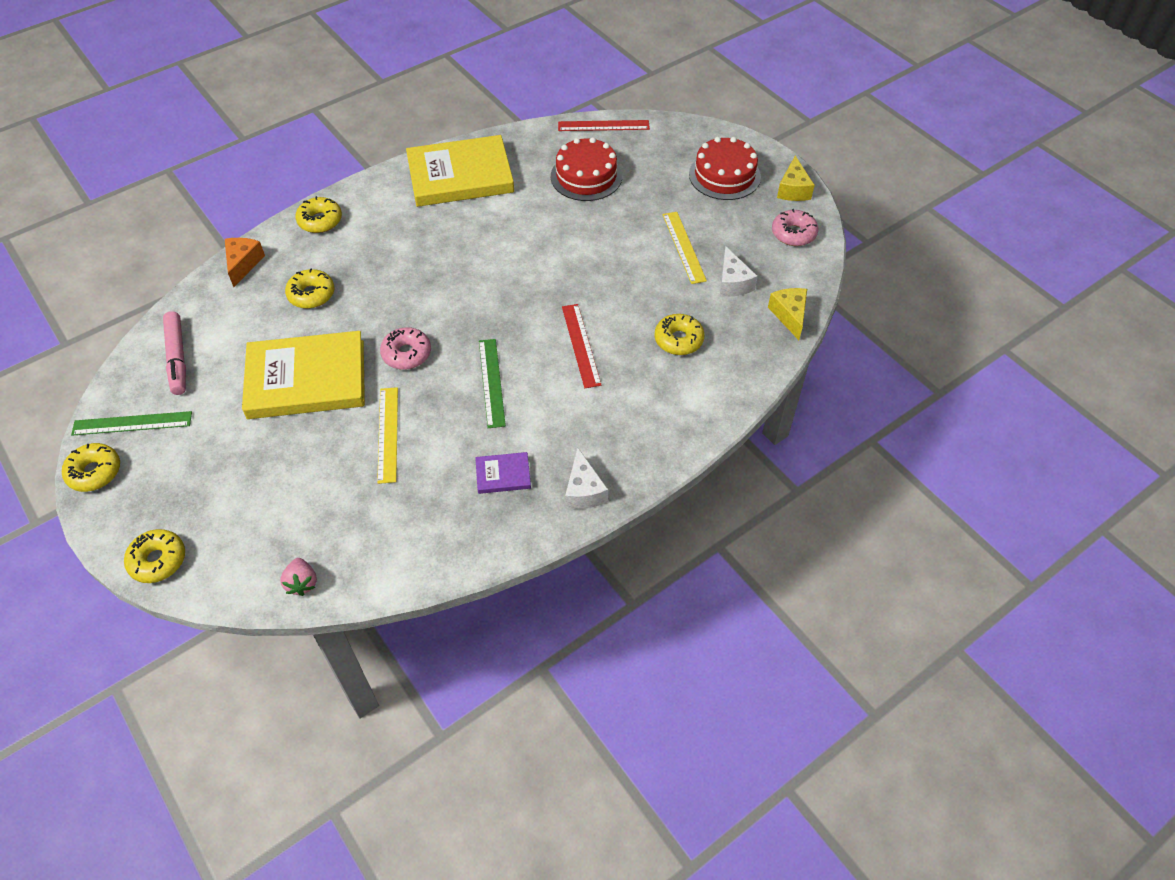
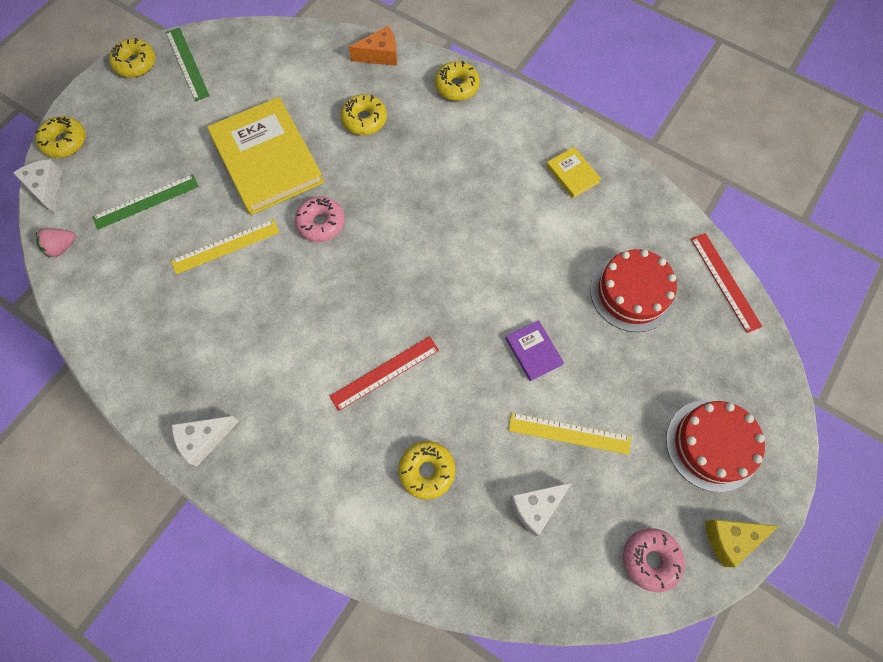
camera: 70 degrees right, 15 degrees up
(177, 357) = (261, 60): pink marker -> none
(212, 588) = (47, 188): none -> white cheese
(460, 176) = (572, 174): yellow book -> yellow book, size x0.43
(491, 382) = (310, 308): green ruler -> green ruler (146, 201)
(503, 475) = (205, 359): purple book -> purple book (533, 351)
(684, 247) = (569, 433): yellow ruler -> yellow ruler turned 45 degrees clockwise
(789, 315) = (510, 589): yellow cheese -> none

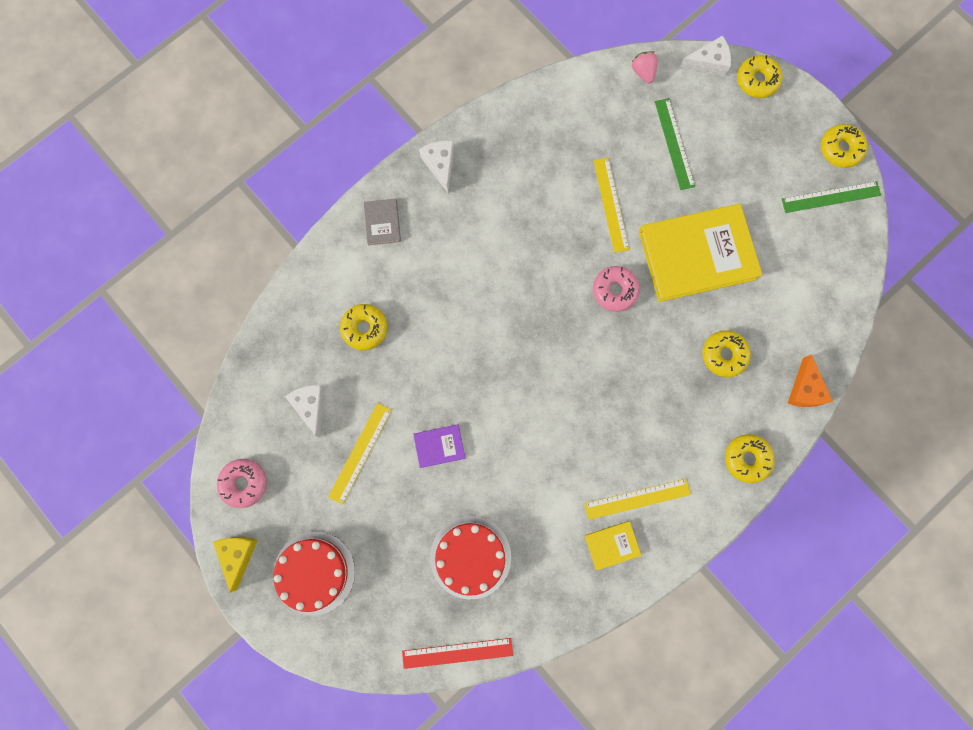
camera: 105 degrees right, 10 degrees up
(290, 488) = (382, 223): none -> grey book
(385, 373) = (455, 314): red ruler -> none
(522, 162) = (637, 499): none -> yellow ruler

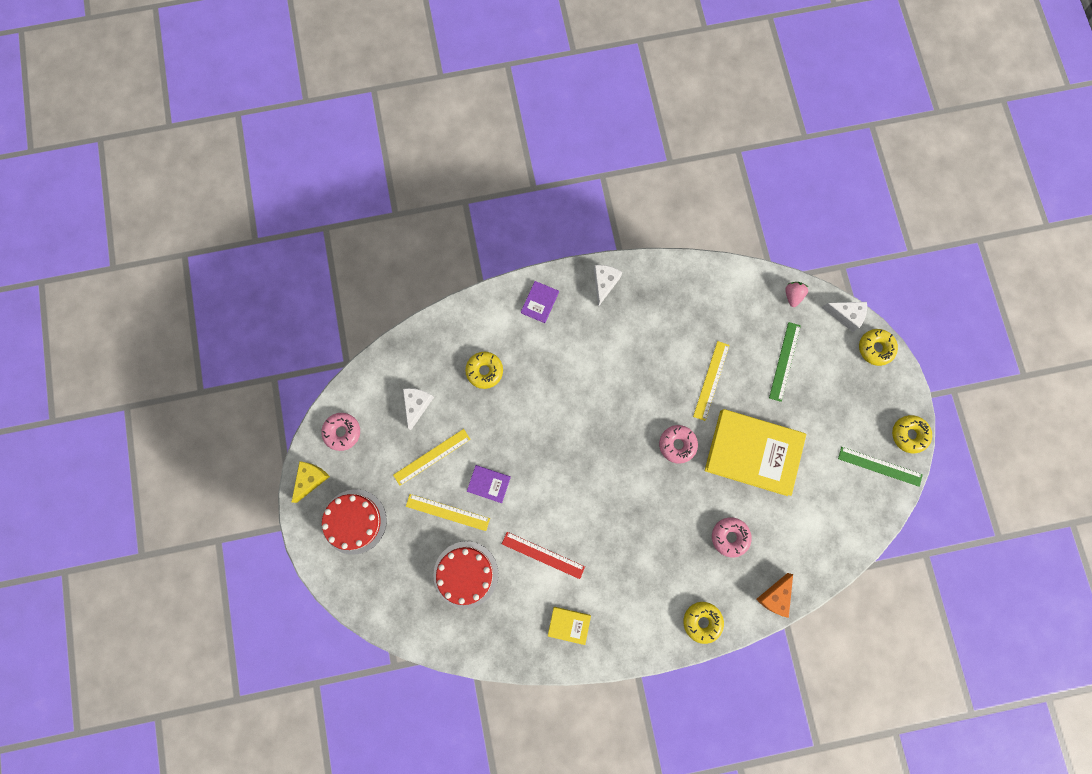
camera: 30 degrees right, 0 degrees up
(382, 223) = (540, 302): grey book -> purple book
(457, 653) = (419, 635): red ruler -> red ruler (543, 555)
(637, 499) = (606, 603): yellow ruler -> yellow ruler (447, 512)
(724, 355) = (729, 537): yellow donut -> pink donut

